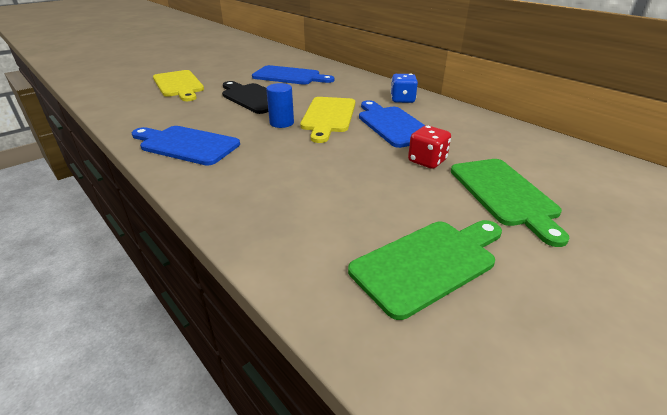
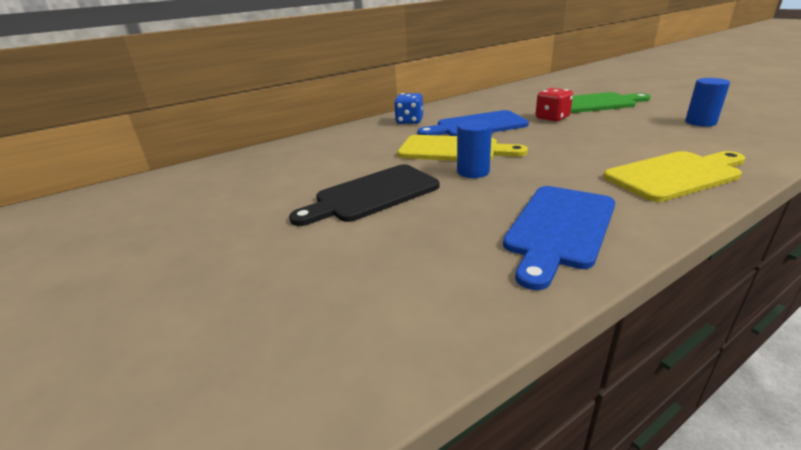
camera: 80 degrees left, 5 degrees down
(178, 85) = (253, 281): yellow cutting board -> yellow cutting board (676, 175)
(289, 76) = (285, 175): blue cutting board -> none
(428, 263) = (700, 122): green cutting board -> blue cylinder

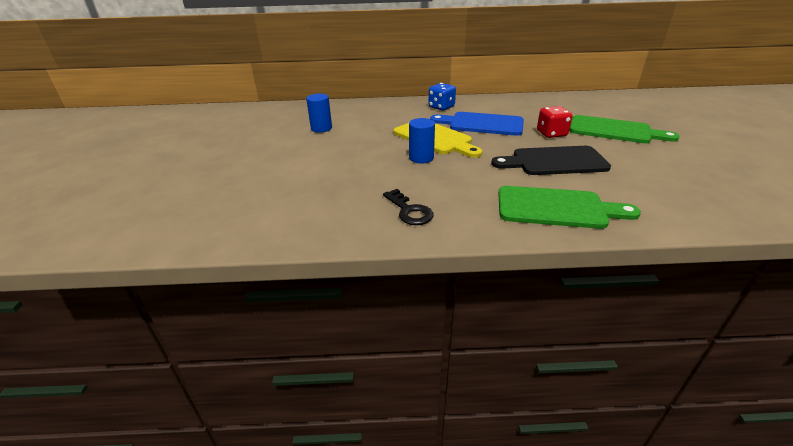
camera: 30 degrees right, 5 degrees up
(372, 194) = (342, 153): black cutting board -> black cutting board (554, 161)
(559, 228) = (409, 211): blue cutting board -> black key
(676, 175) = (556, 208): yellow cutting board -> green cutting board
(700, 122) = (678, 175): blue cylinder -> blue cylinder (321, 128)

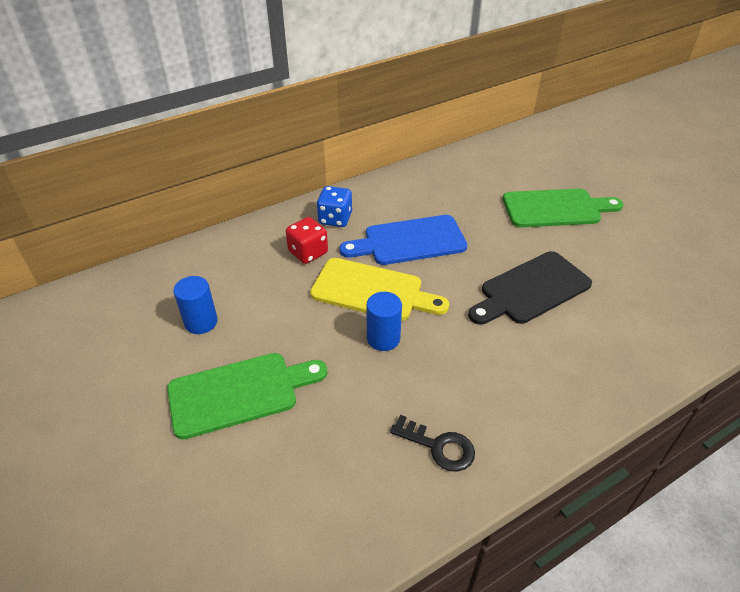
camera: 30 degrees left, 10 degrees up
(551, 134) = (497, 236): red dice -> red dice (308, 252)
(556, 208) = (580, 373): green cutting board -> green cutting board (239, 393)

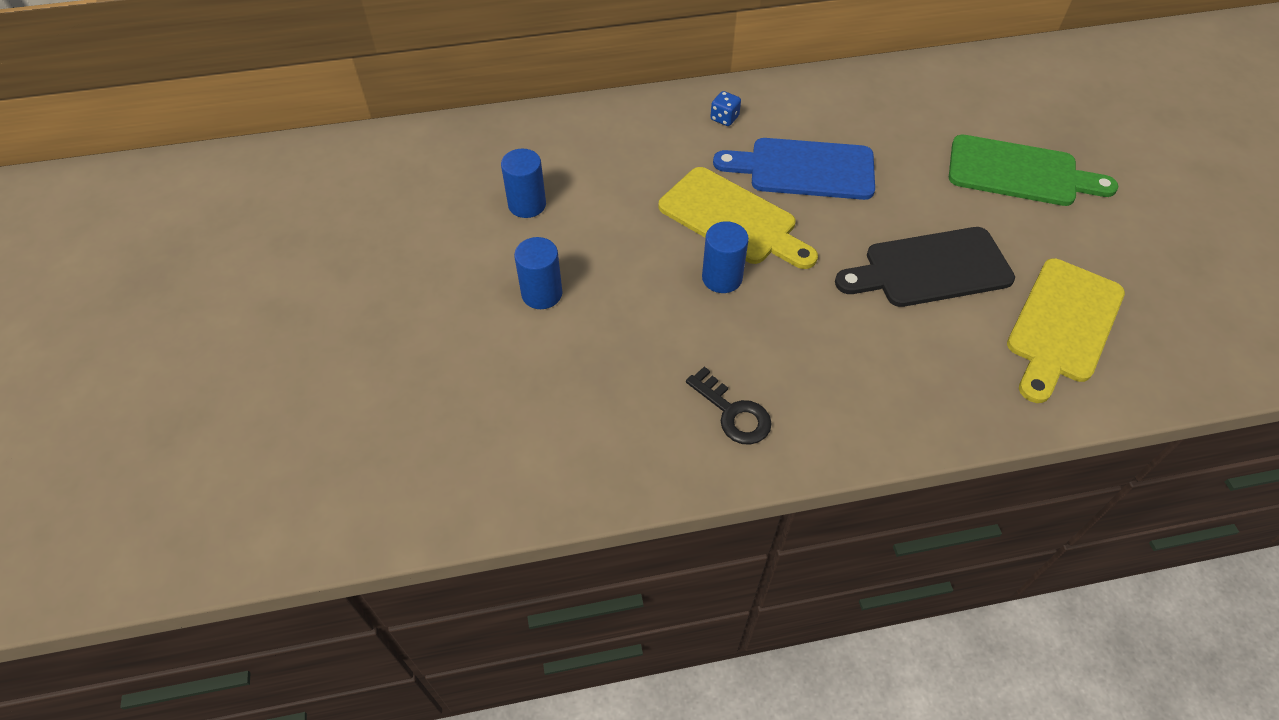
camera: 20 degrees right, 10 degrees up
(239, 393) = (542, 294): green cutting board -> blue cylinder
(308, 252) = (675, 153): red dice -> none
(335, 219) = (724, 118): blue dice -> blue dice, size x0.62
(638, 305) = (1062, 325): none -> yellow cutting board

